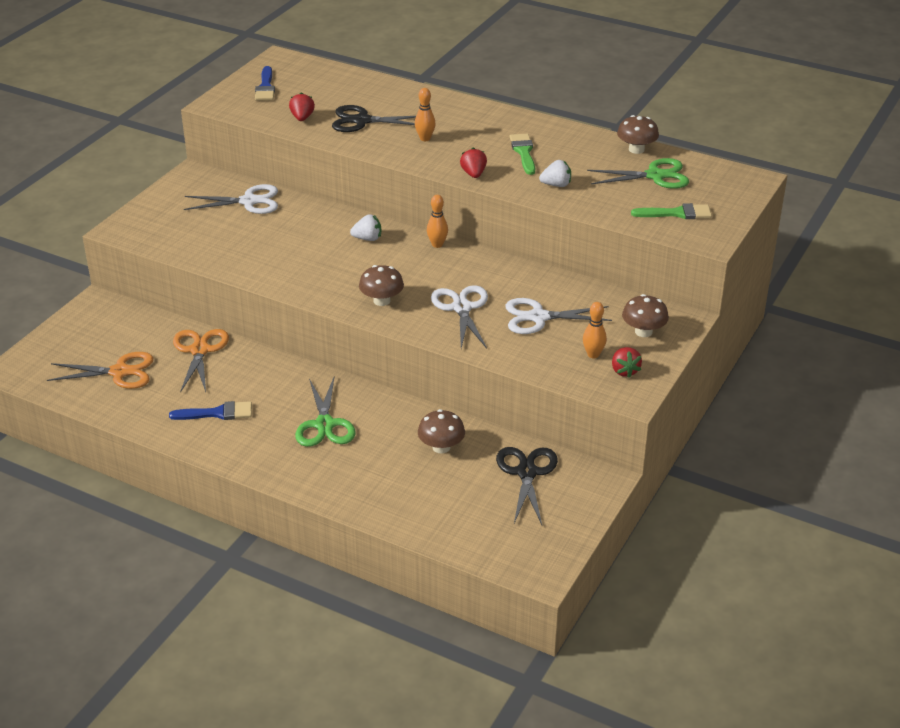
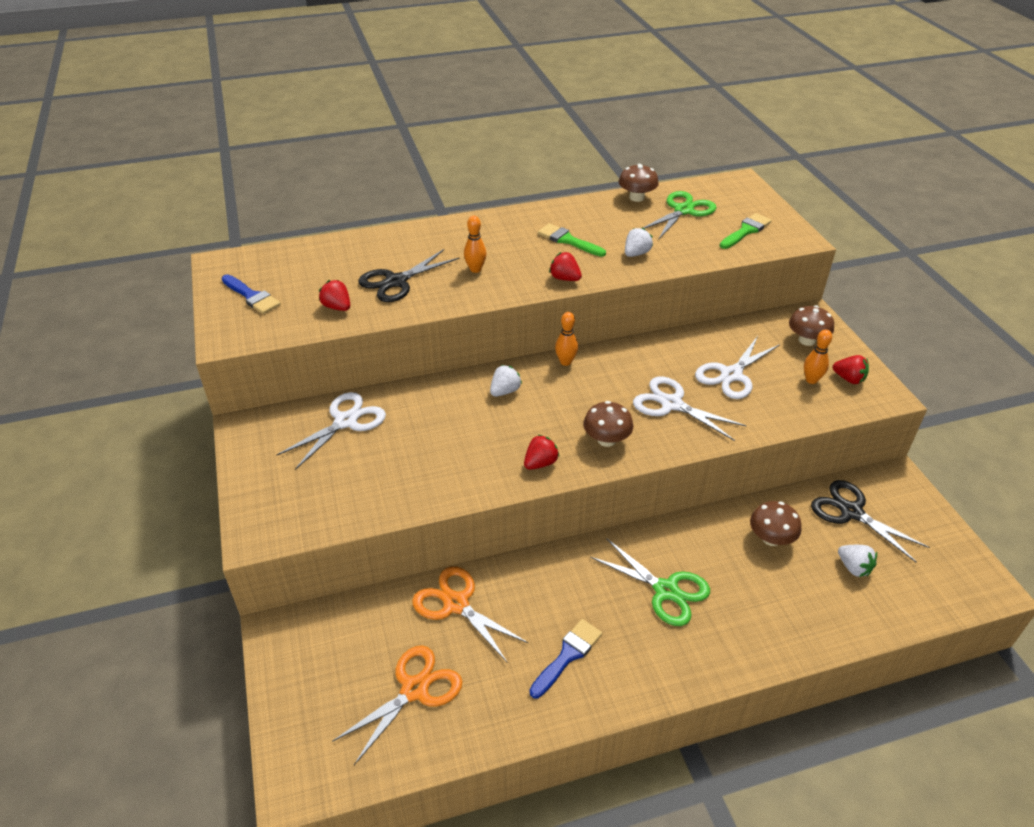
camera: 45 degrees left, 5 degrees up
(319, 288) = (540, 463): none -> red strawberry
(466, 498) = (853, 568): none -> white strawberry

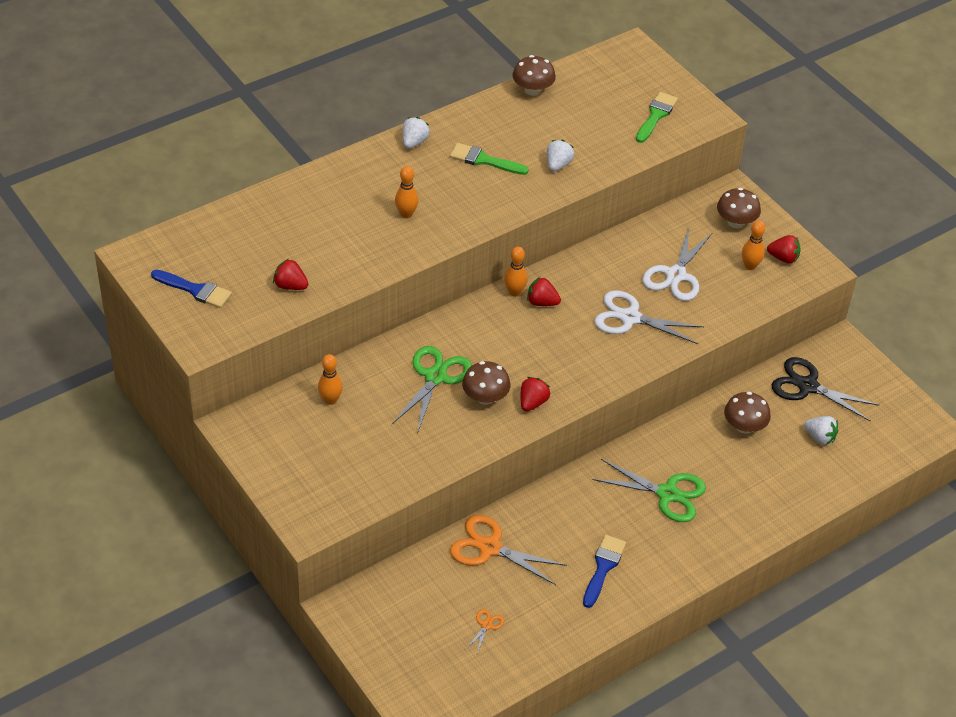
camera: 20 degrees left, 5 degrees up
(345, 421) = (330, 400): white scissors -> orange bowling pin
(396, 281) = (333, 244): black scissors -> none
(414, 689) = (486, 625): orange scissors -> orange scissors, size x0.44
(505, 391) = (469, 336): white strawberry -> white strawberry (414, 142)
(565, 278) = (499, 208): red strawberry -> red strawberry (542, 302)
(606, 440) = (583, 367): brown mushroom -> brown mushroom (485, 397)
(683, 210) = (586, 99): green scissors -> green scissors (435, 377)

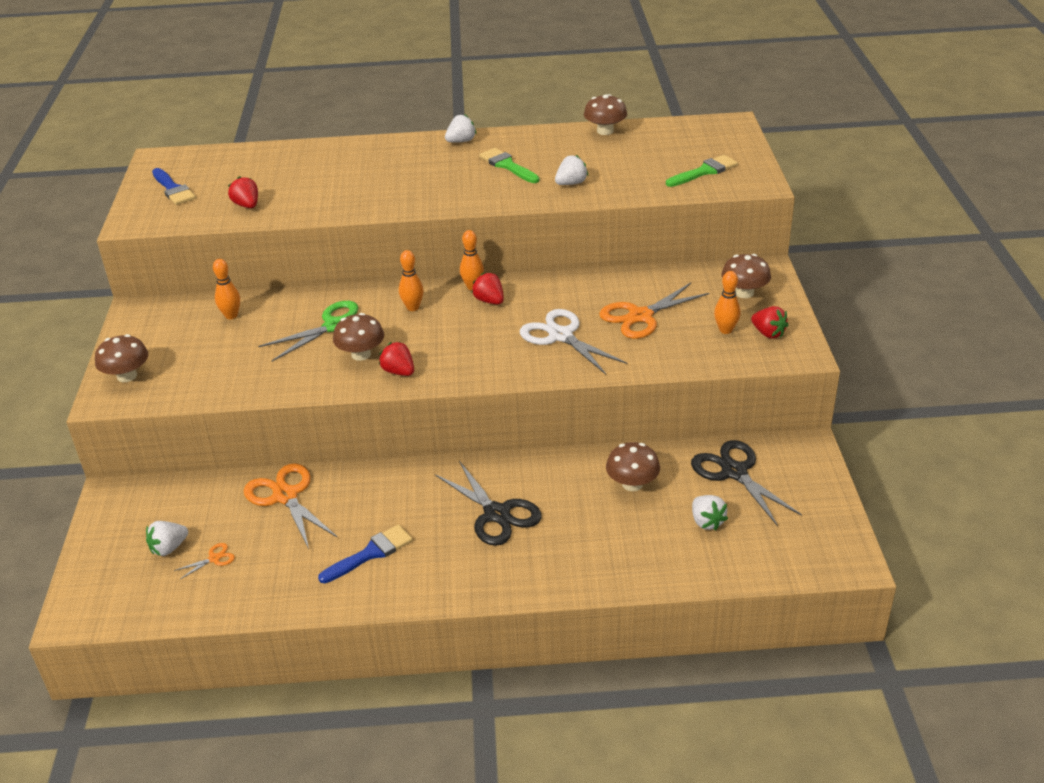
camera: 35 degrees right, 10 degrees down
(302, 497) = (127, 376): none -> brown mushroom
(406, 214) = (398, 184): orange bowling pin -> orange bowling pin (413, 307)
(440, 633) = (169, 548): none -> white strawberry
(532, 402) = (399, 372): red strawberry -> red strawberry turned 105 degrees counterclockwise
(667, 494) = (496, 514): green scissors -> black scissors
(676, 275) = (640, 316): white scissors -> orange scissors

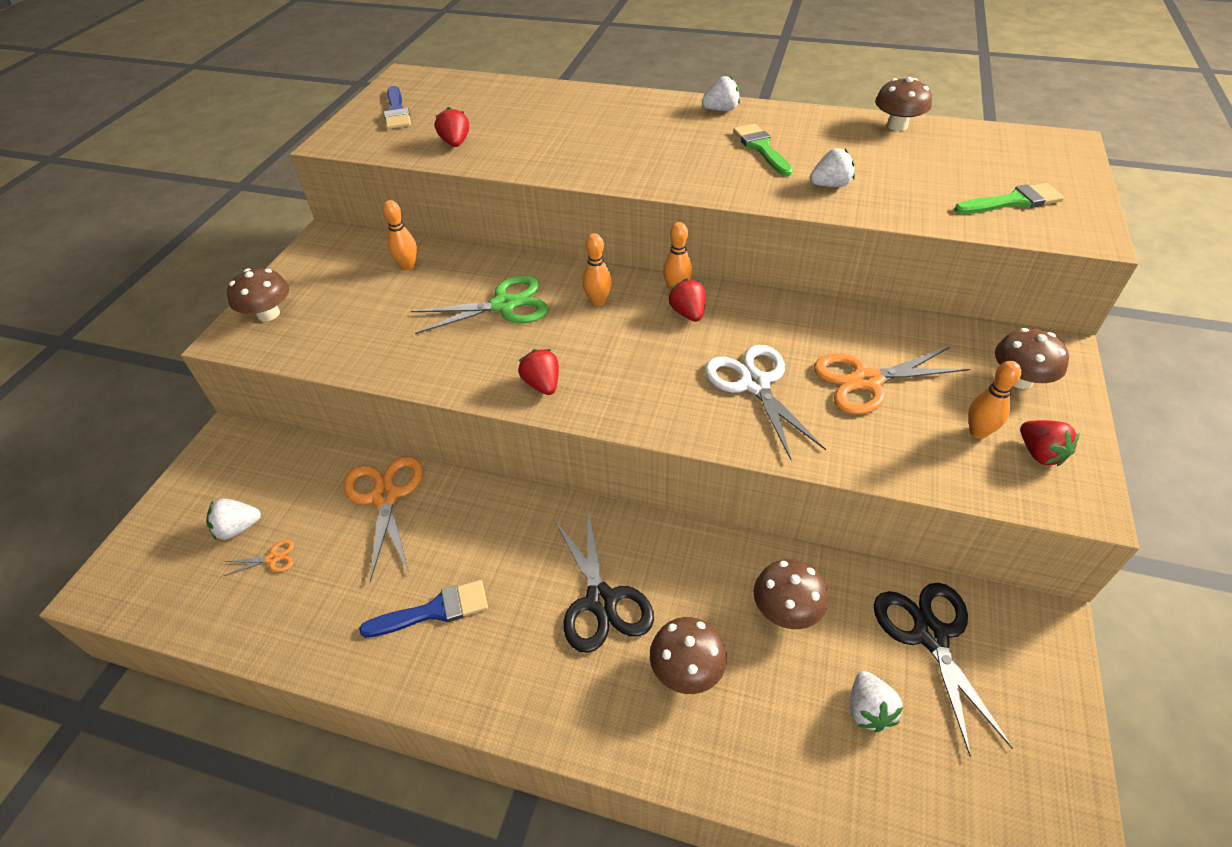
camera: 20 degrees right, 10 degrees up
(361, 354) = (513, 349): brown mushroom -> brown mushroom (686, 669)

